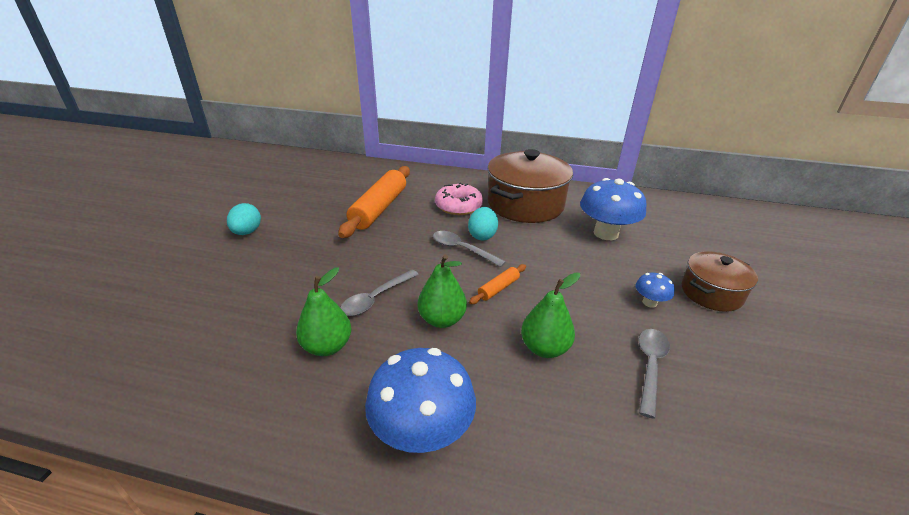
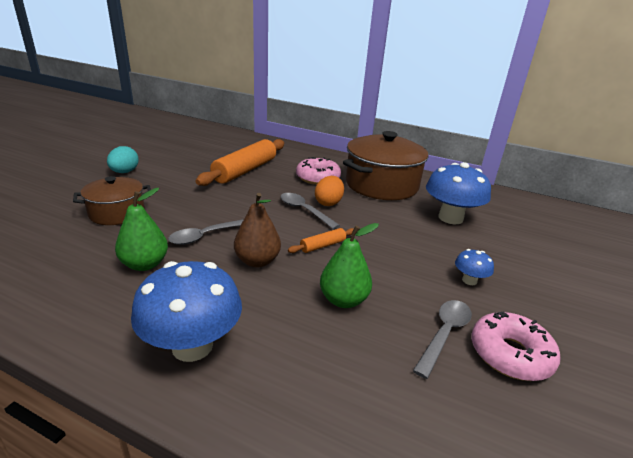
camera: 10 degrees right, 5 degrees down
(442, 319) = (257, 261): green pear -> brown pear
(482, 235) = (328, 203): turquoise egg -> orange egg
(711, 293) = (540, 283): brown pot -> brown pot (117, 213)
(713, 375) = (510, 354): none -> pink donut

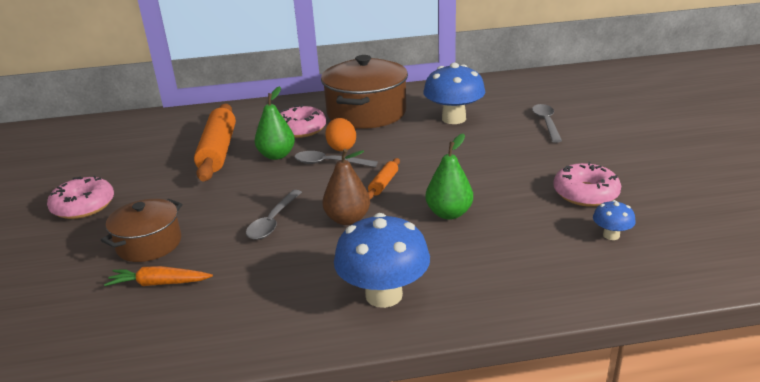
camera: 30 degrees left, 0 degrees up
(80, 243) = (159, 283): none -> orange carrot
(124, 172) = (84, 206): turquoise egg -> pink donut
(145, 264) = (254, 267): green pear -> green pear (277, 155)
(444, 334) = (537, 201): grey spoon -> grey spoon (546, 123)
(469, 280) = (516, 160): blue mushroom -> blue mushroom (611, 235)

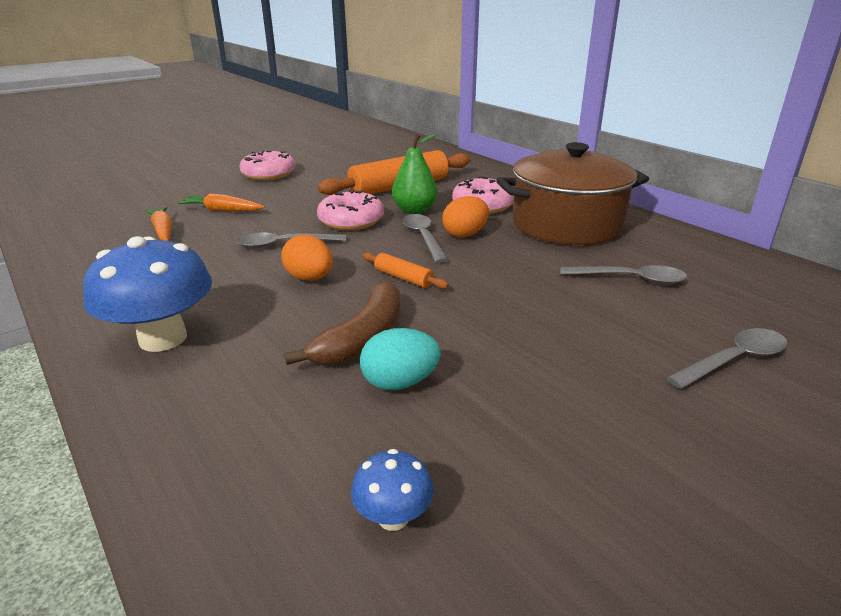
camera: 60 degrees right, 0 degrees up
(149, 244) = (222, 210): brown pot -> orange carrot
(347, 219) = (310, 278): brown pear -> orange egg
(383, 184) = (403, 278): orange rolling pin -> orange rolling pin turned 45 degrees clockwise
(449, 213) = (363, 338): green pear -> brown banana
(453, 119) = (630, 279): blue mushroom -> grey spoon
(506, 211) = (400, 383): none -> turquoise egg
(585, 193) = (520, 456): pink donut -> pink donut (351, 221)

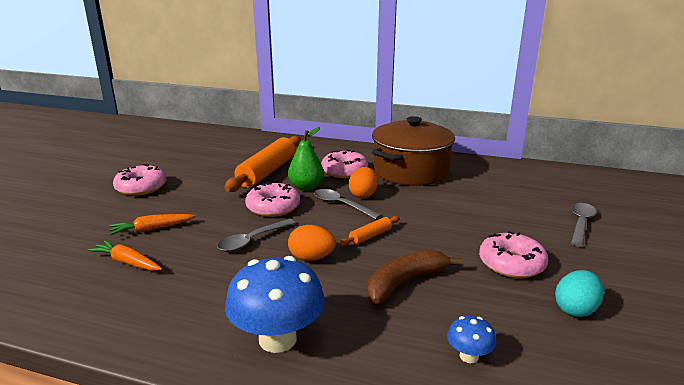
camera: 35 degrees left, 5 degrees down
(363, 338) = (405, 282): brown banana -> brown banana turned 120 degrees counterclockwise
(393, 517) = (561, 366): blue mushroom -> blue mushroom (469, 356)
(400, 383) = (464, 299): turquoise egg -> turquoise egg (575, 309)
(403, 278) = (370, 236): orange rolling pin -> orange rolling pin turned 45 degrees counterclockwise
(530, 369) = (511, 264): none -> pink donut
(630, 279) = (486, 196): grey spoon -> none

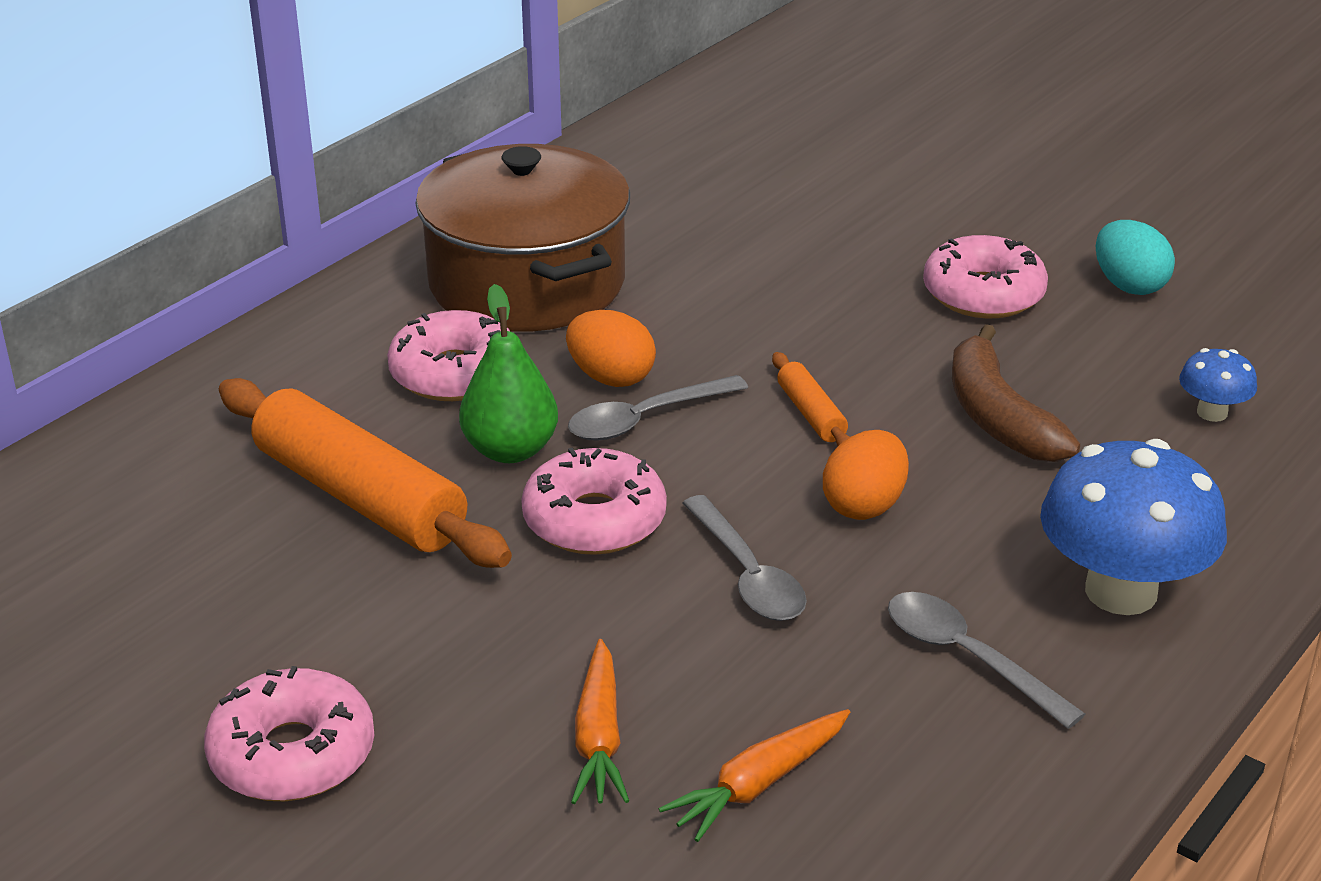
camera: 70 degrees left, 10 degrees up
(580, 224) = (882, 182): grey spoon -> grey spoon (967, 657)

